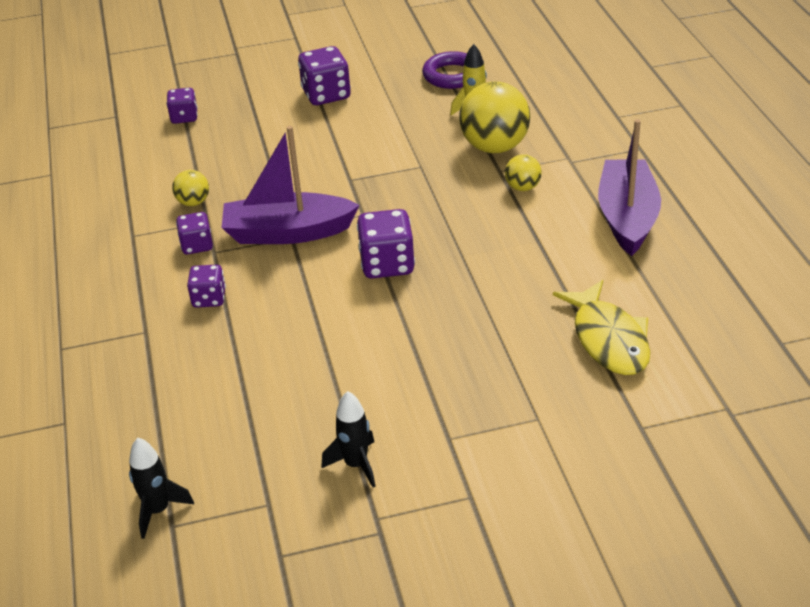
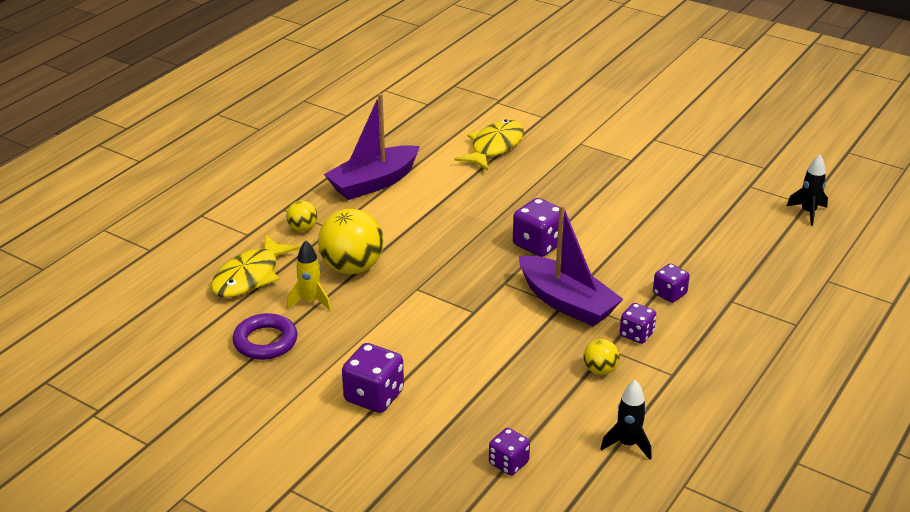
camera: 135 degrees left, 5 degrees down
(356, 465) = (689, 175): black rocket -> black rocket (627, 444)
(522, 187) = (389, 233): yellow ball -> yellow ball (303, 228)
(548, 96) = (250, 276): none -> yellow fish

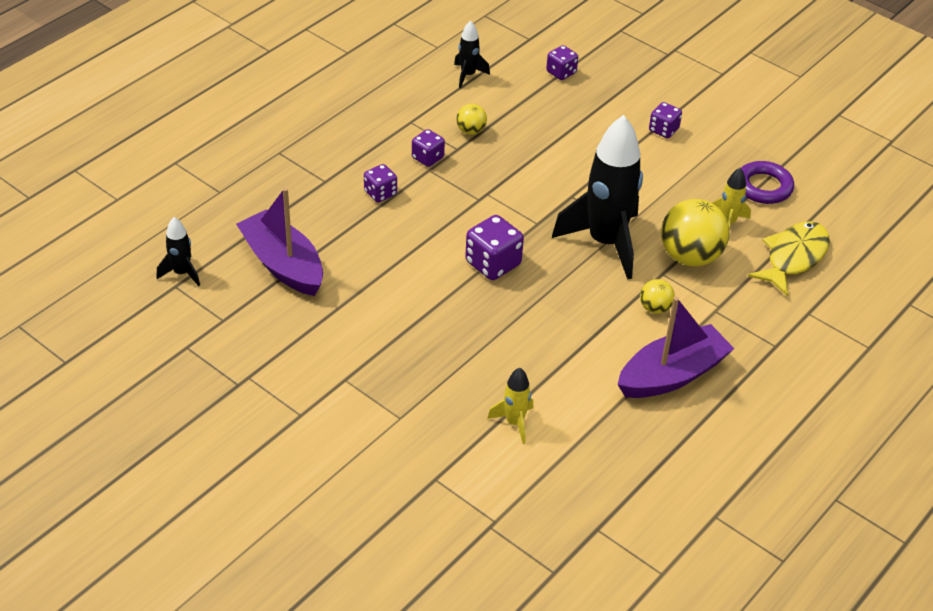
camera: 175 degrees left, 10 degrees up
(303, 228) = (748, 313): yellow ball -> yellow ball (655, 308)
(374, 396) = (663, 130): purple dice -> purple dice, size x0.62
(435, 271) = (605, 242): none -> black rocket
(494, 147) = (514, 423): yellow fish -> yellow rocket
(567, 302) = (481, 195): purple boat -> purple boat (283, 264)

